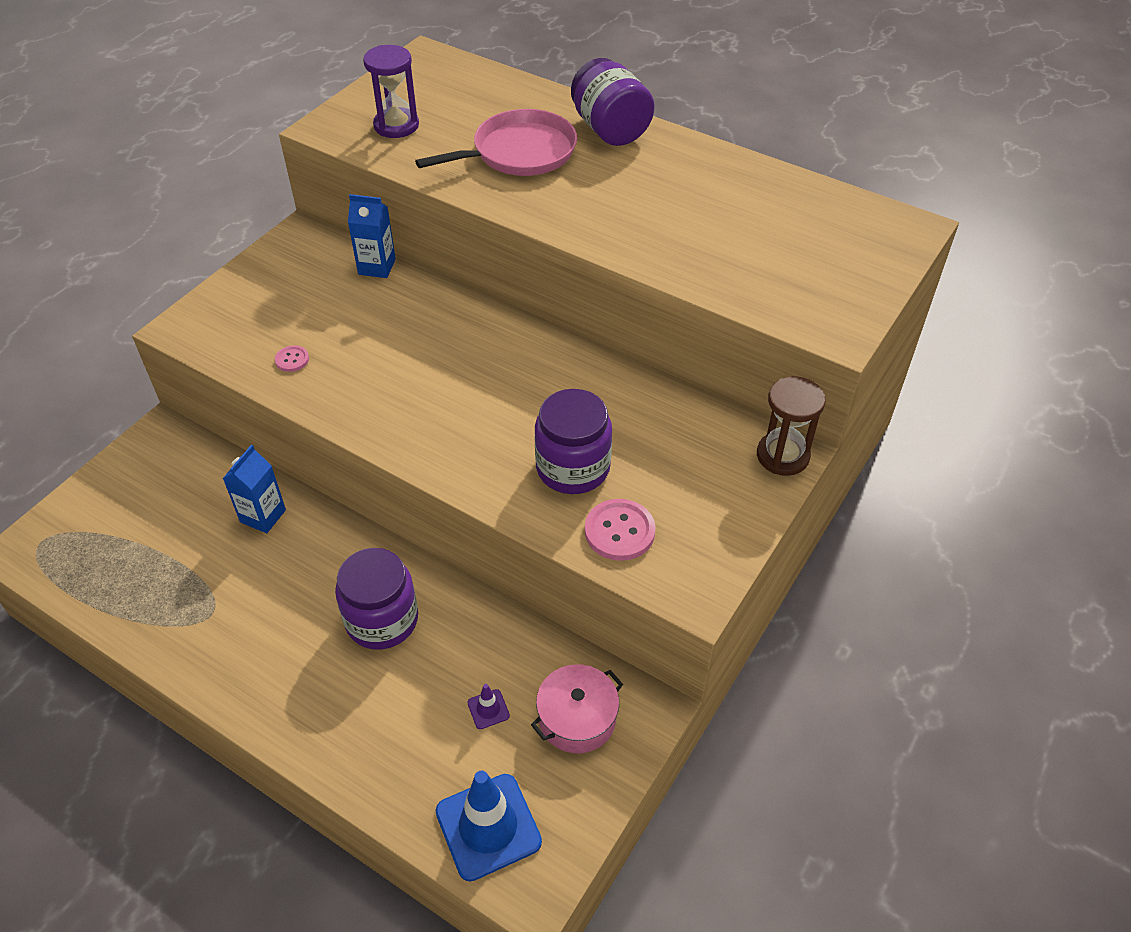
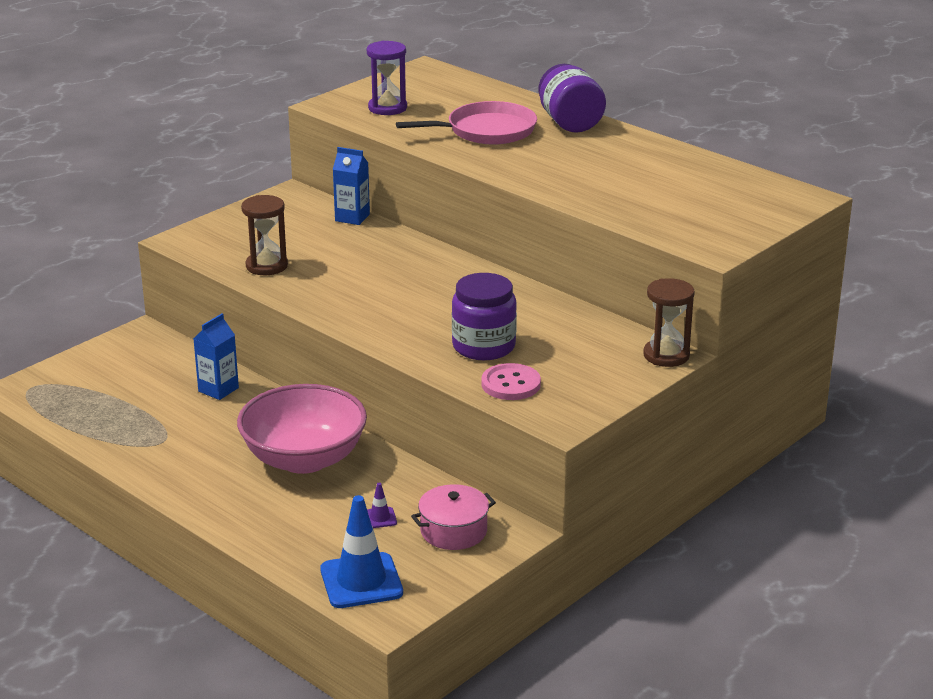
camera: 10 degrees right, 20 degrees down
(292, 360) = (266, 266): pink button -> brown hourglass
(382, 620) = (304, 459): purple jar -> pink bowl

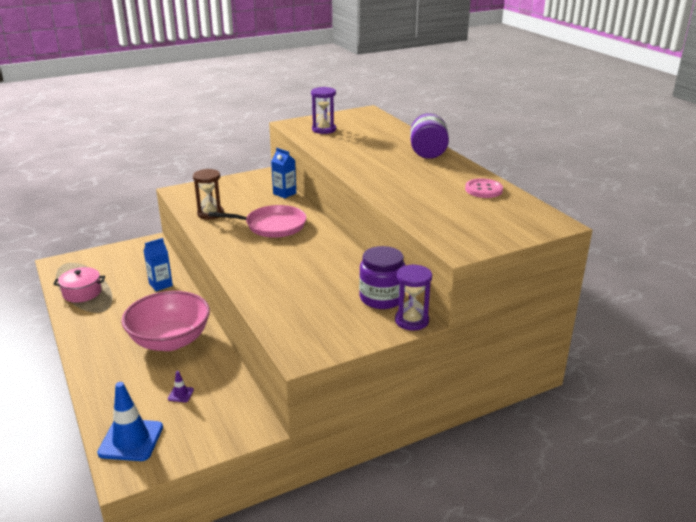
camera: 20 degrees right, 0 degrees up
(453, 531) = (219, 416): pink pot -> pink pot (82, 292)
(483, 346) = (293, 289): purple jar -> purple jar (381, 298)
(486, 131) = (371, 150): pink pan -> pink pan (272, 226)
(511, 384) = (289, 320): pink button -> pink button (483, 190)
(666, 355) = (411, 321): brown hourglass -> purple hourglass

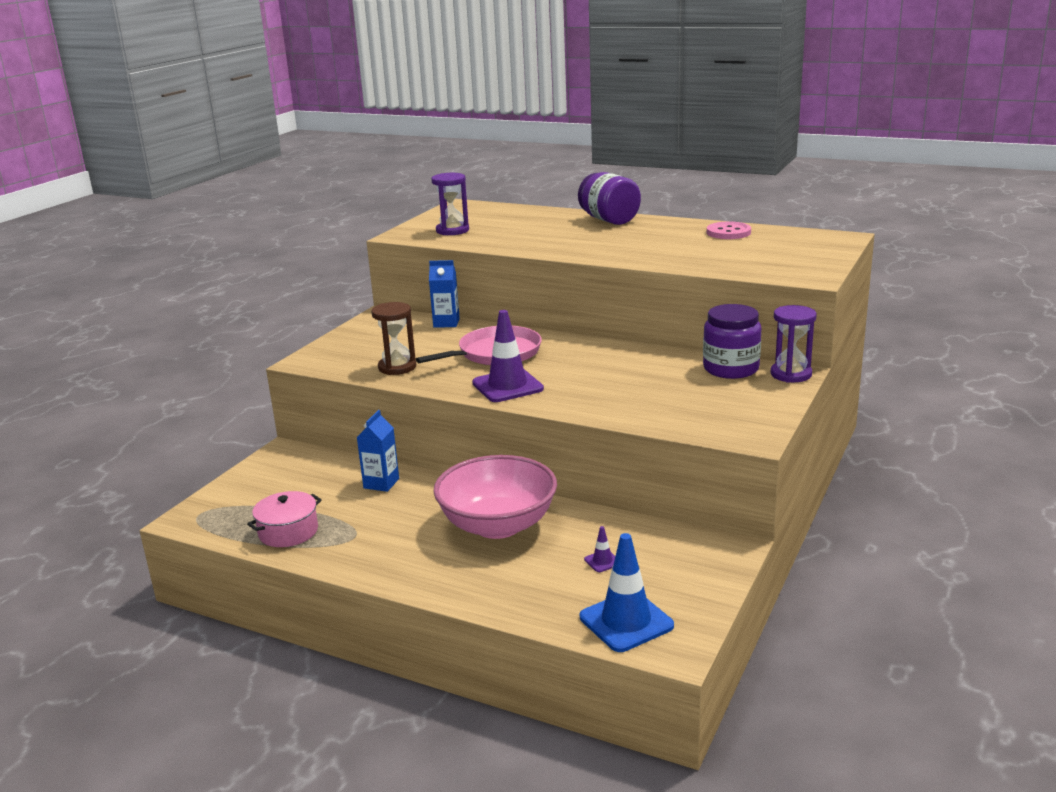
camera: 35 degrees left, 5 degrees down
(239, 251) = (507, 386): none -> purple traffic cone

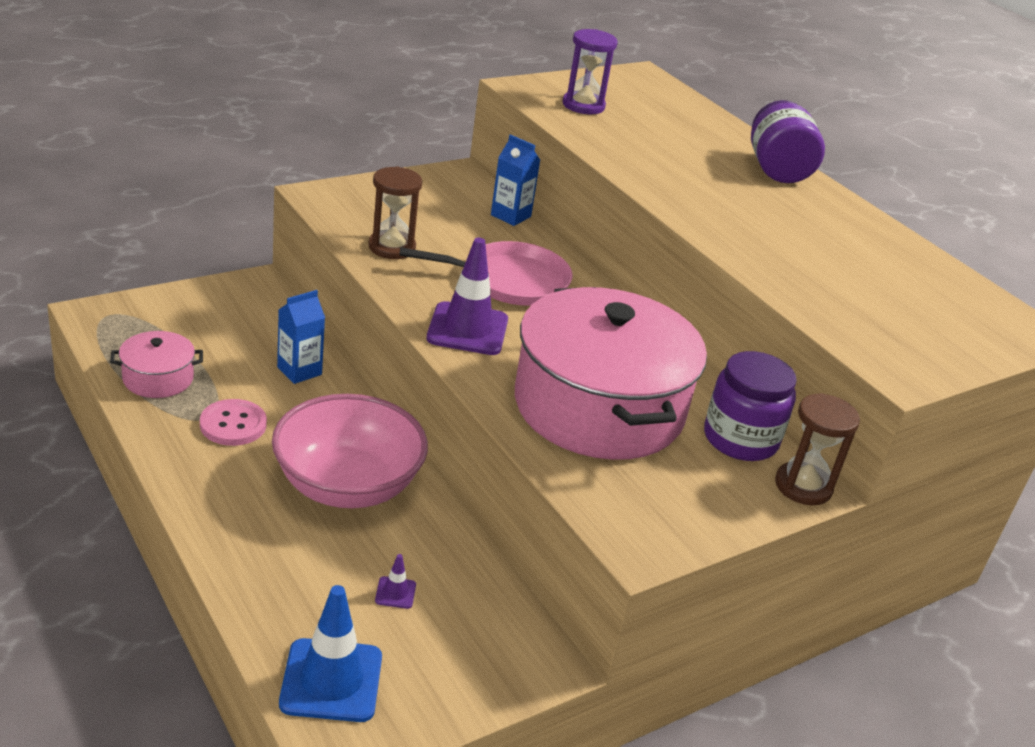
camera: 25 degrees right, 10 degrees up
(637, 388) = (598, 407): none -> pink pot
(728, 232) = (896, 255): pink button -> pink button (233, 424)
(791, 374) = (803, 486): purple hourglass -> brown hourglass

